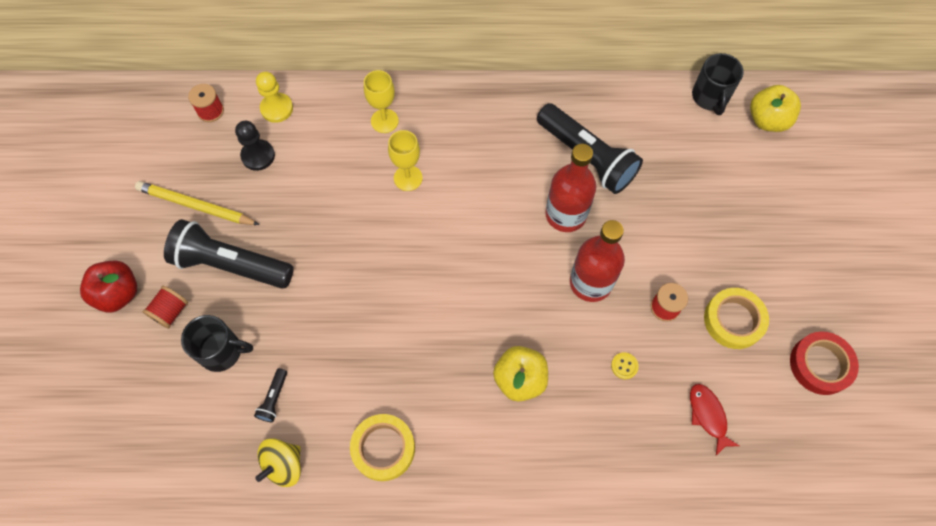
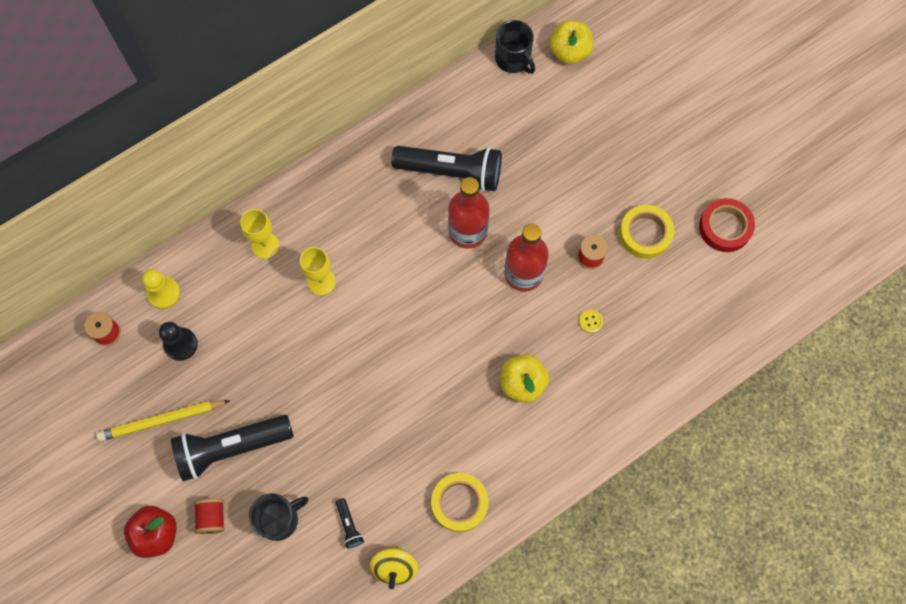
camera: 35 degrees left, 5 degrees up
(708, 416) = (672, 318): red fish -> none

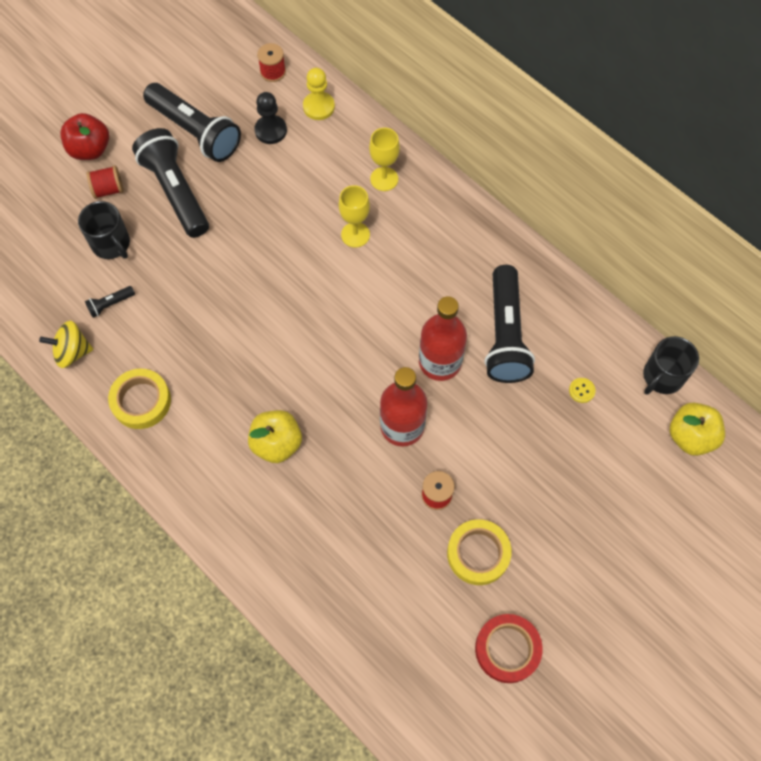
camera: 80 degrees right, 5 degrees down
(162, 421) = (195, 131): yellow pencil -> black flashlight
(590, 321) = (359, 505): yellow button -> yellow button (581, 390)

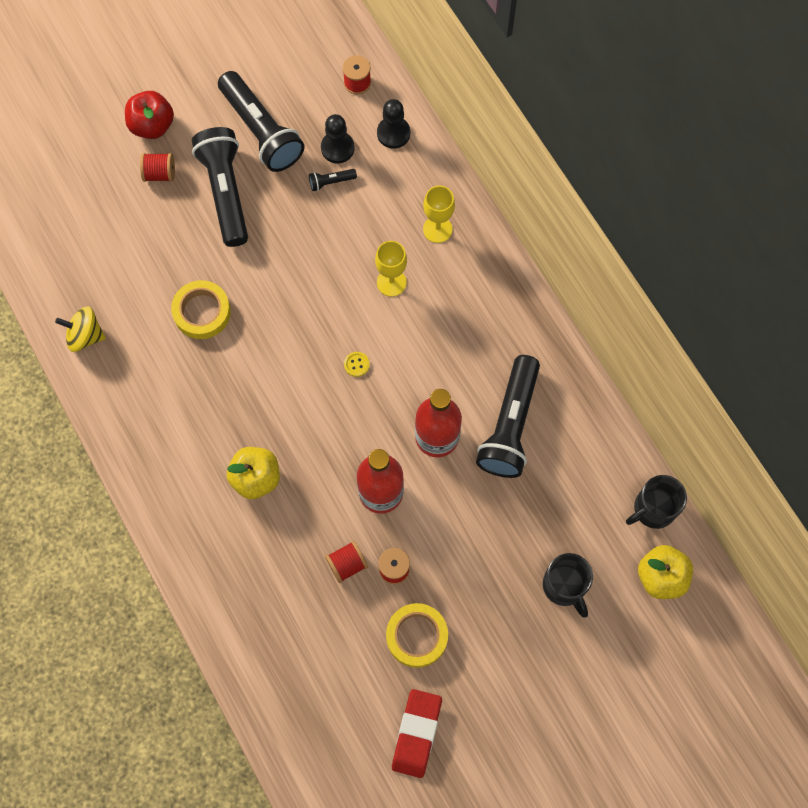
camera: 15 degrees right, 5 degrees up
(110, 304) = (133, 296): black flashlight -> black flashlight (331, 182)
(111, 244) = (149, 233): black mug -> black mug (564, 586)
(141, 401) = (138, 402): yellow tape -> yellow tape (202, 312)
(319, 107) = (393, 133): yellow pawn -> black pawn
(389, 502) = (347, 564): none -> red spool
(507, 649) = (417, 733): red tape -> red eraser
(581, 390) = (568, 502): yellow button -> yellow button (356, 364)

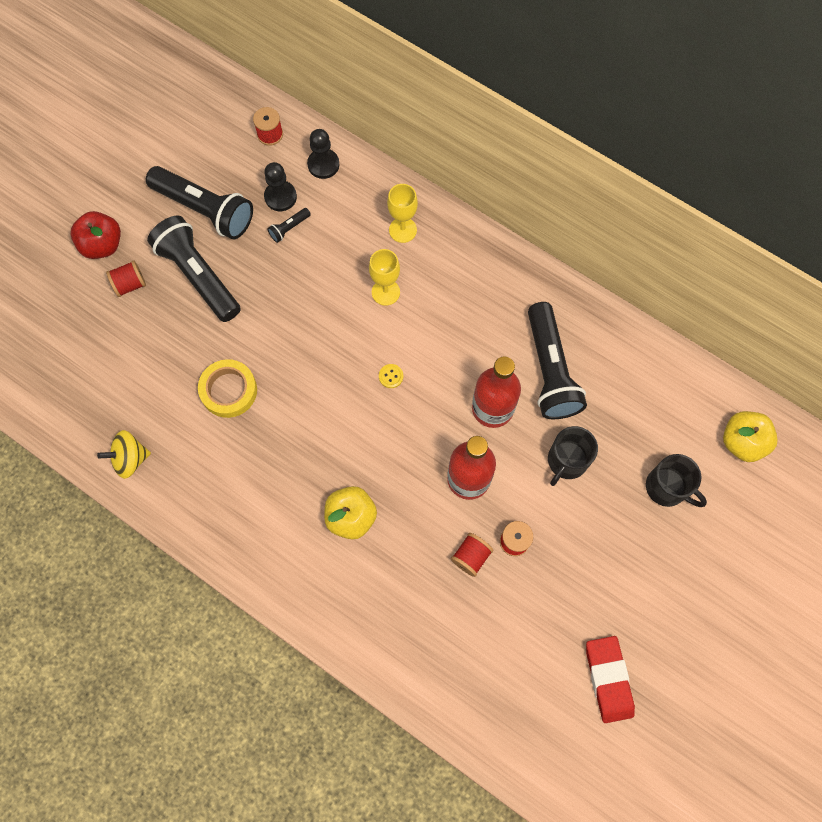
camera: 25 degrees left, 0 degrees up
(417, 636) = (564, 592): yellow tape -> none
(653, 509) = (706, 387): black mug -> black mug (567, 461)

